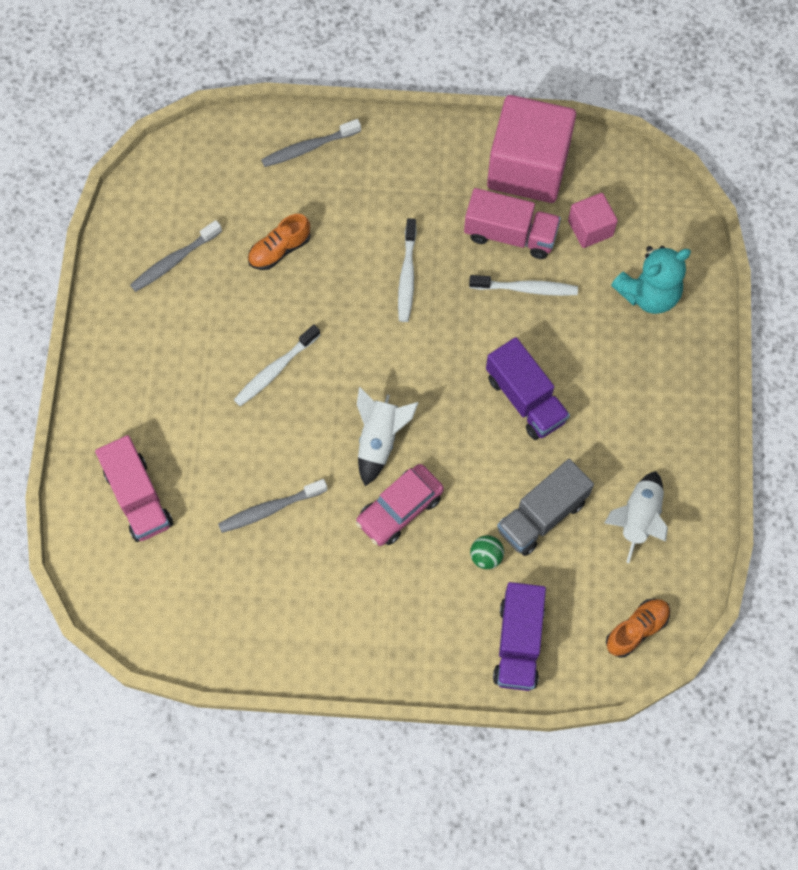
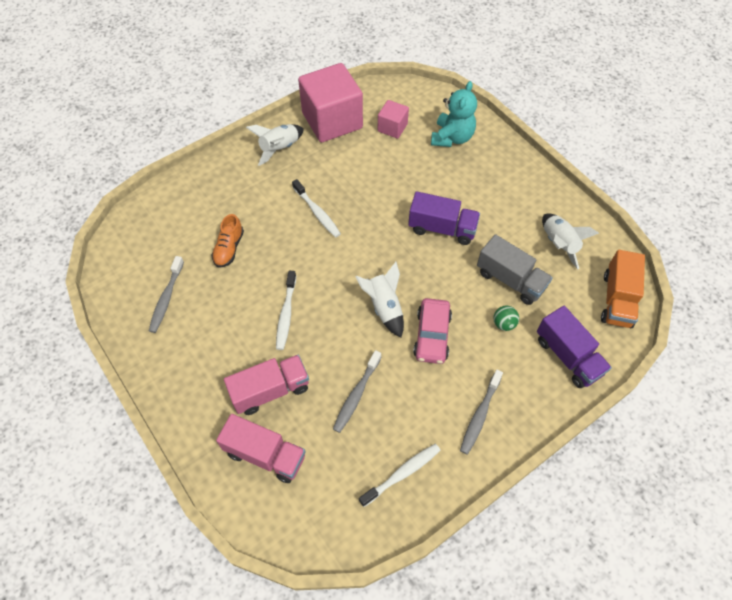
camera: 40 degrees left, 10 degrees down
(308, 148) = (198, 186): grey toothbrush -> grey toothbrush (479, 415)
(435, 162) = (279, 148): none -> white rocket
(510, 234) = (354, 156): pink truck -> pink truck (270, 390)
(526, 289) = (388, 176): white toothbrush -> white toothbrush (402, 473)
(542, 515) = (510, 280): grey truck -> grey truck turned 60 degrees counterclockwise
(636, 629) = (617, 299): orange shoe -> orange truck

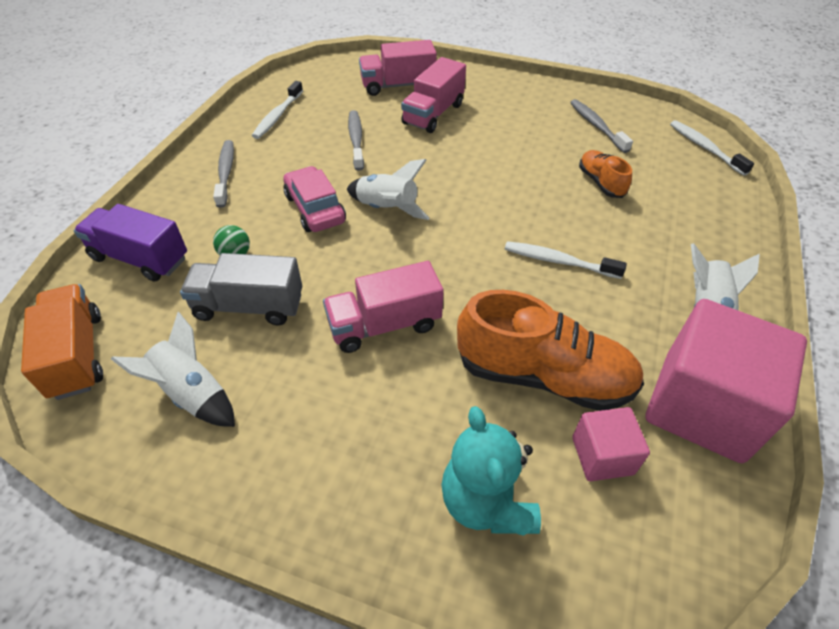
camera: 145 degrees right, 10 degrees down
(286, 314) = (479, 161): white toothbrush -> white toothbrush (705, 148)
(386, 165) = (543, 376): none -> orange shoe
(442, 228) = (384, 325): purple truck -> pink truck

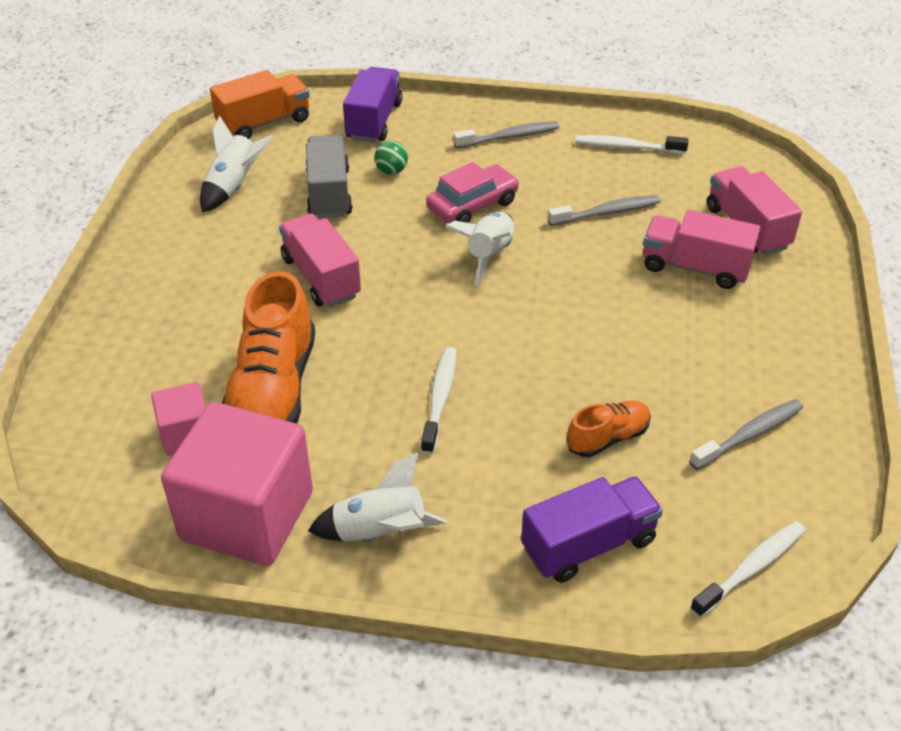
camera: 80 degrees right, 5 degrees down
(486, 502) = (141, 361): turquoise teddy bear -> none
(698, 208) = (588, 544): none -> purple truck

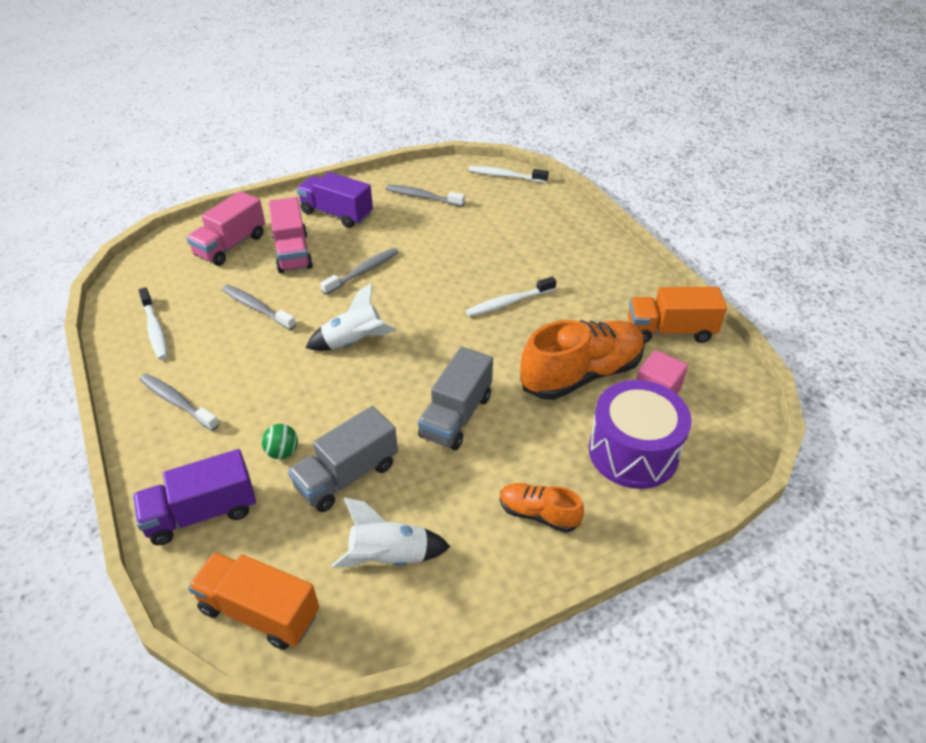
camera: 125 degrees left, 0 degrees up
(149, 367) = (633, 452): none -> purple drum
(247, 515) = (670, 331): pink cube -> orange truck
(321, 277) = (456, 416): pink truck -> grey truck
(380, 532) = (618, 280): white rocket -> none
(472, 205) = (298, 378): pink car -> none
(588, 544) = (545, 218): purple truck -> purple truck (336, 214)
(607, 438) = (472, 235): orange shoe -> orange shoe (538, 514)
(608, 307) = (363, 271): none -> grey toothbrush

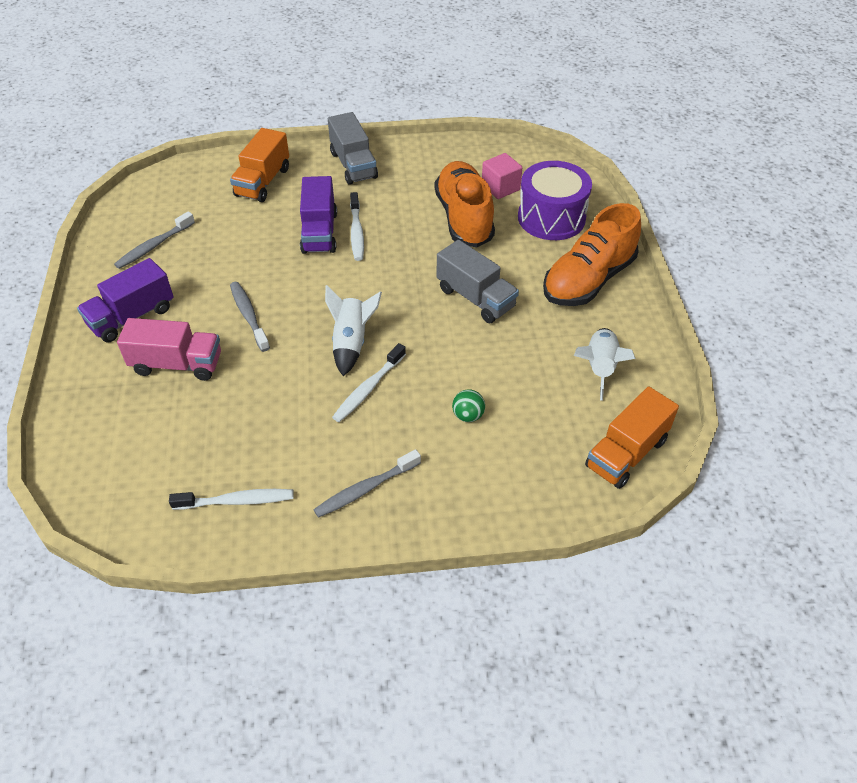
camera: 70 degrees left, 5 degrees up
(202, 513) = (516, 481): purple truck -> purple truck (319, 232)
(231, 245) = (124, 416): pink truck -> none
(257, 308) = (254, 407): grey toothbrush -> none
(347, 476) = (512, 377): grey truck -> grey truck (353, 165)
(505, 176) = (165, 182): white toothbrush -> white toothbrush (368, 389)
(538, 514) = (588, 280): orange shoe -> orange shoe, size x1.95
(670, 331) = (441, 159): orange truck -> orange truck (263, 182)

